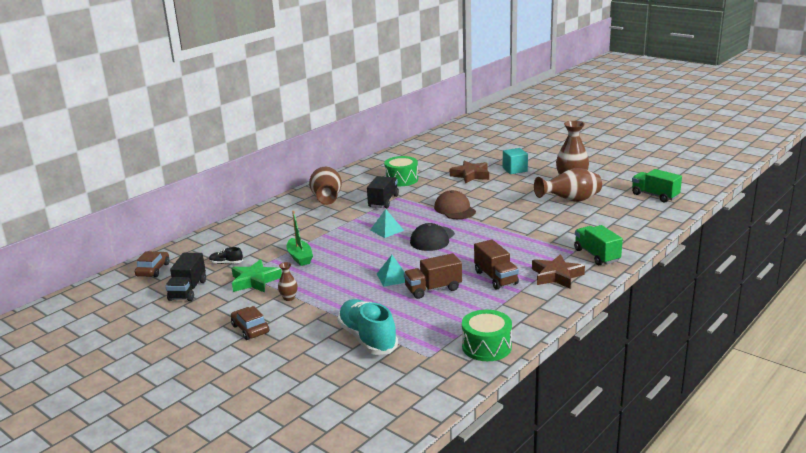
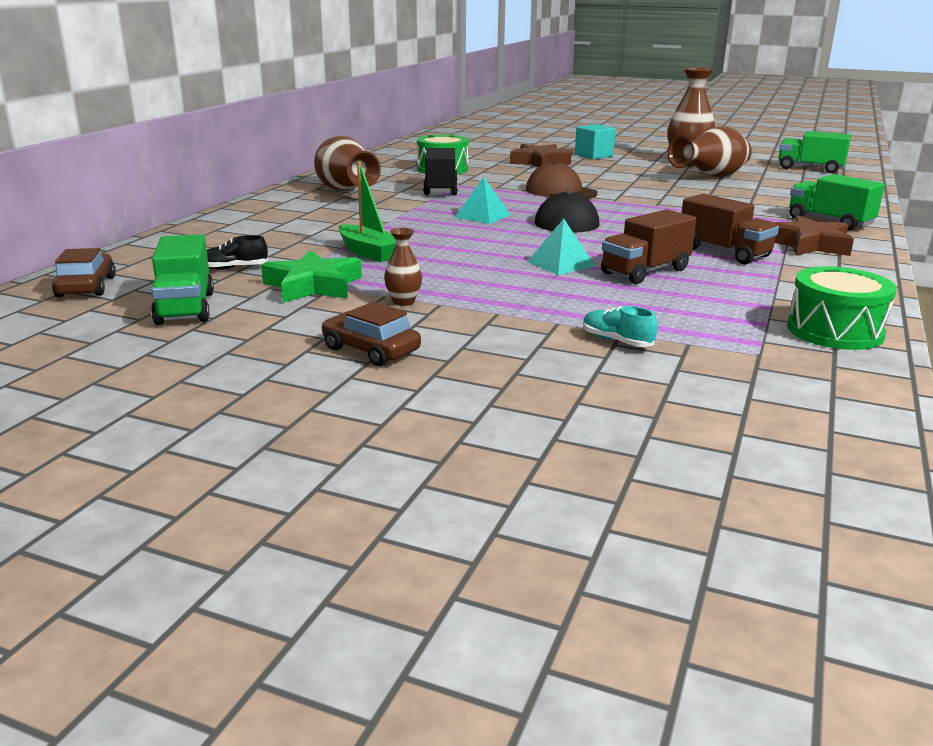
camera: 20 degrees left, 0 degrees up
(188, 290) = (185, 308): black truck -> green truck
(367, 339) = (617, 341): turquoise shoe -> turquoise shoe, size x0.45

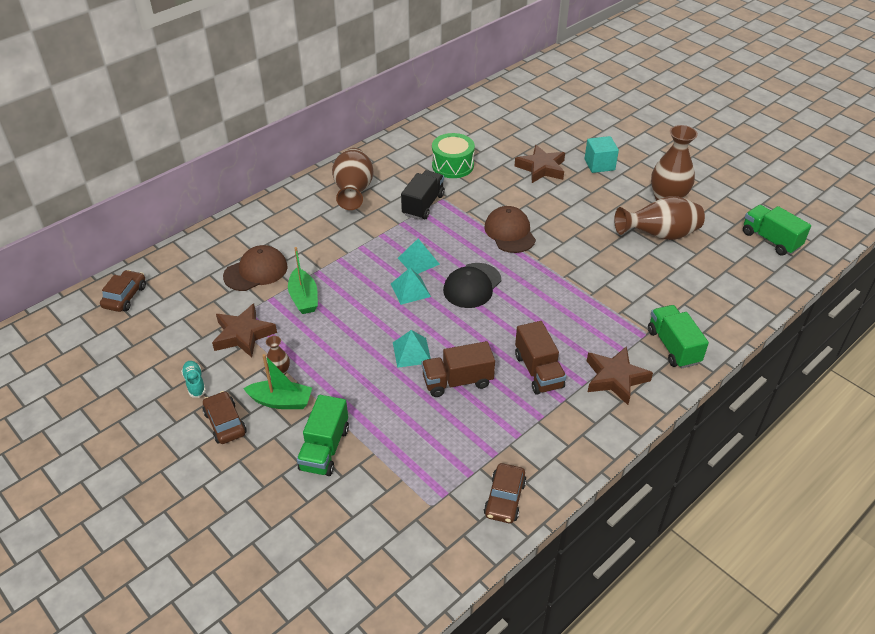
camera: 25 degrees right, 20 degrees up
(185, 308) = (161, 340): green truck -> green truck (324, 449)
(234, 268) = (213, 296): black shoe -> none
(277, 246) = (256, 271): none -> brown cap
(313, 286) = (243, 334): green star -> brown star
(435, 320) = (281, 401): none -> green boat
(499, 231) = (410, 290): none -> turquoise pyramid
(617, 341) = (362, 462): turquoise shoe -> turquoise shoe (195, 383)
(834, 331) = (504, 498): green drum -> brown car

